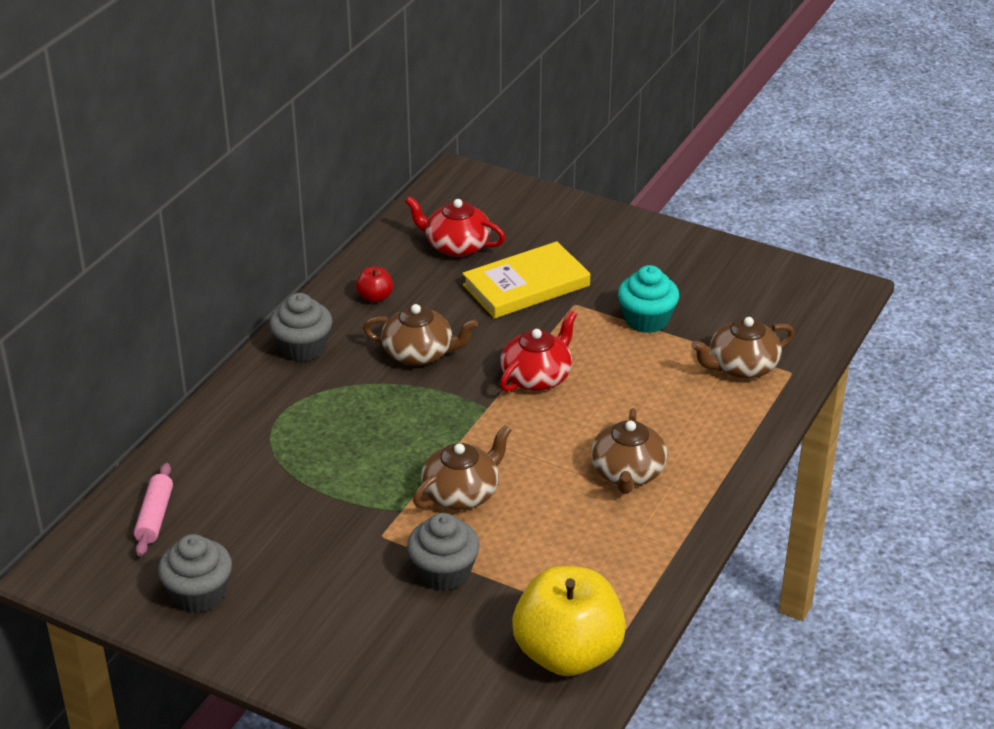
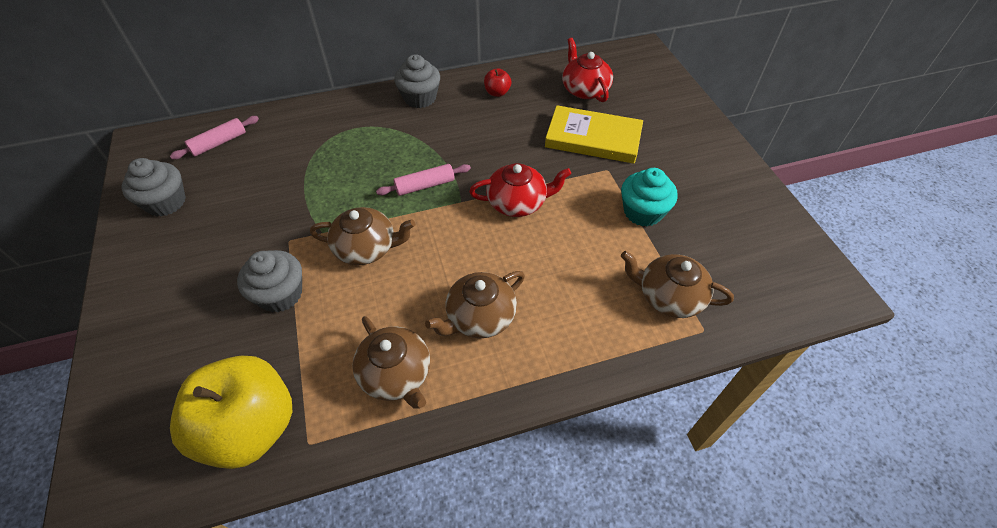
camera: 45 degrees right, 15 degrees up
(419, 353) = (473, 141): brown teapot -> brown teapot (396, 374)
(434, 416) = (425, 185): none -> pink rolling pin

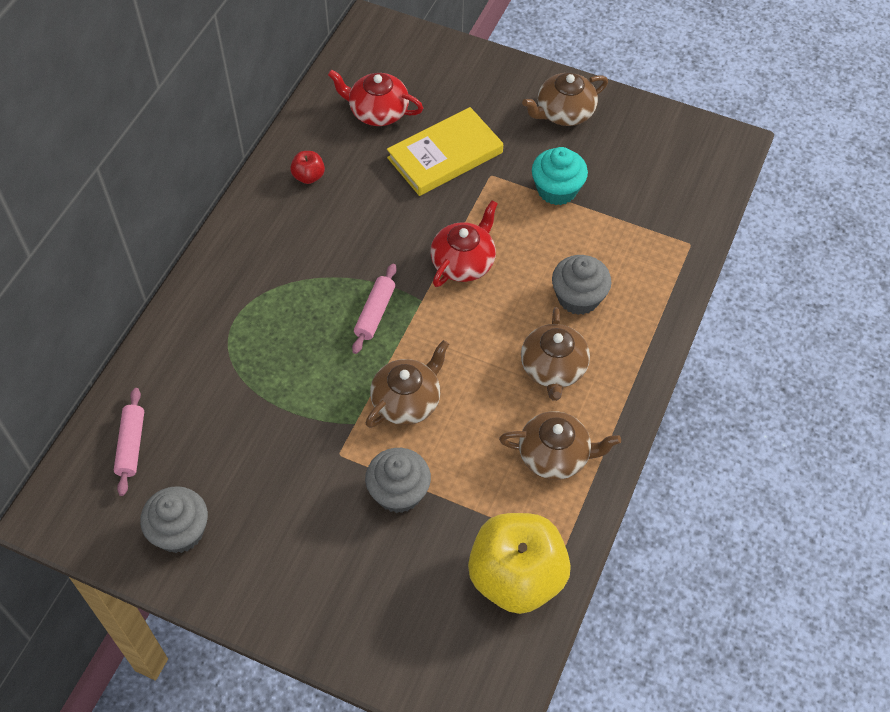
camera: 50 degrees left, 5 degrees up
(420, 98) = (248, 240): grey cupcake -> grey cupcake (578, 297)
(669, 296) = (646, 240): brown teapot -> brown teapot (564, 112)

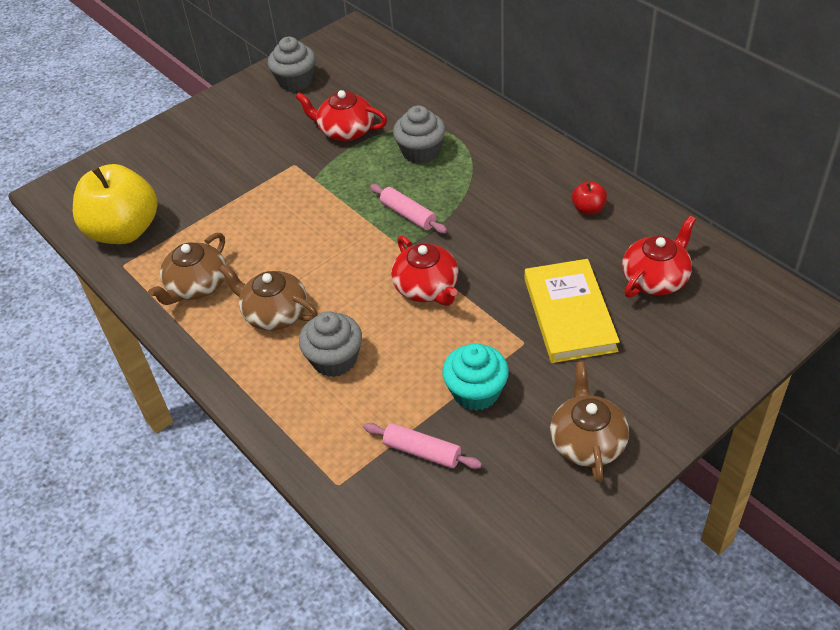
camera: 120 degrees right, 10 degrees down
(131, 445) = (377, 70): pink rolling pin -> pink rolling pin (422, 452)
(261, 428) = (345, 131): none -> red teapot
(398, 492) = (239, 187): grey cupcake -> grey cupcake (421, 152)
(407, 401) = (311, 212): brown teapot -> none

